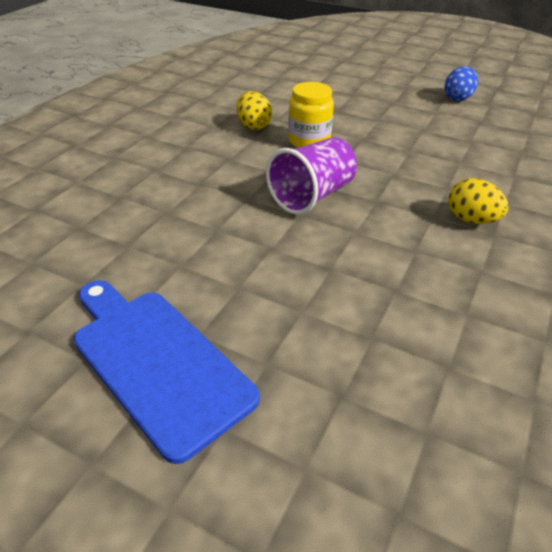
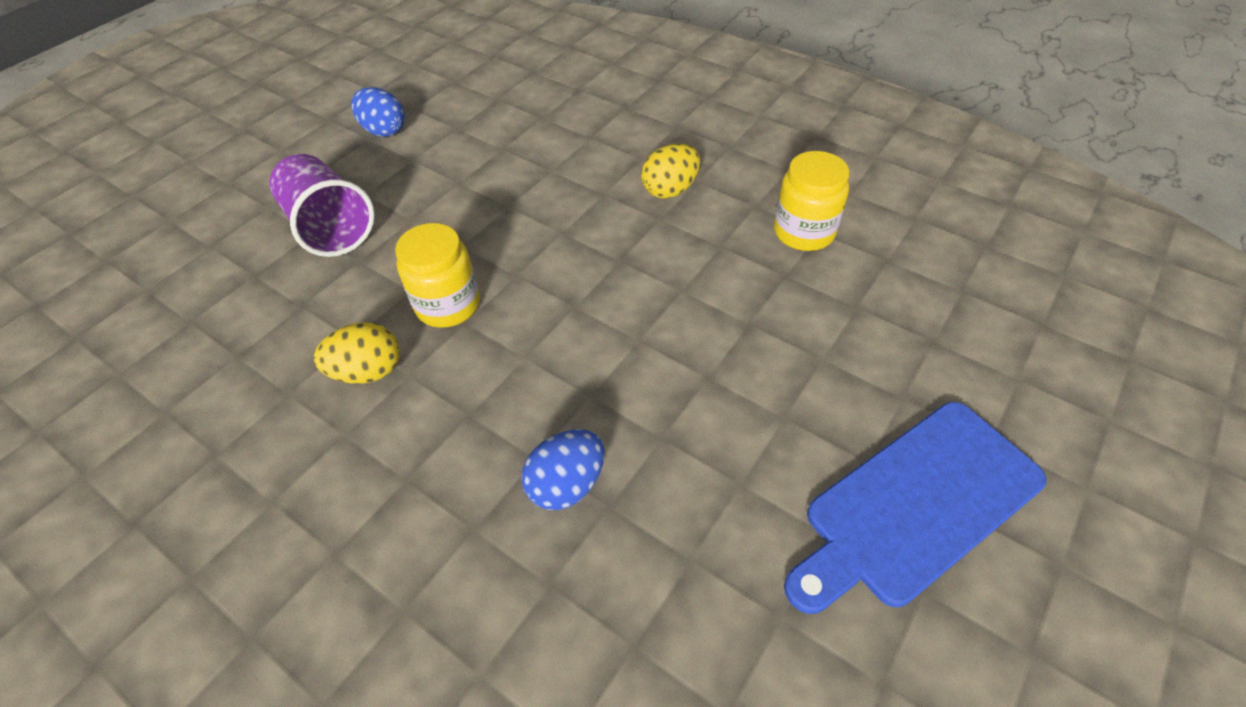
camera: 80 degrees left, 10 degrees up
(181, 196) = (567, 484): none -> blue egg
(312, 196) = (598, 320): purple cup -> purple cup (330, 227)
(459, 303) = (804, 232): none -> yellow jar

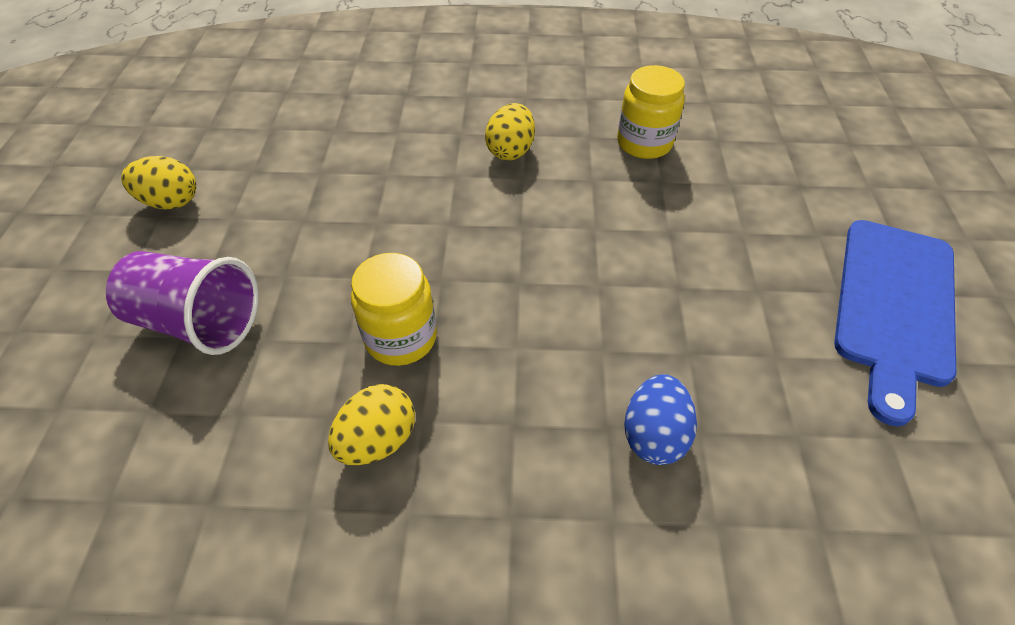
camera: 35 degrees left, 0 degrees up
(384, 130) = (171, 202): blue egg -> yellow egg

